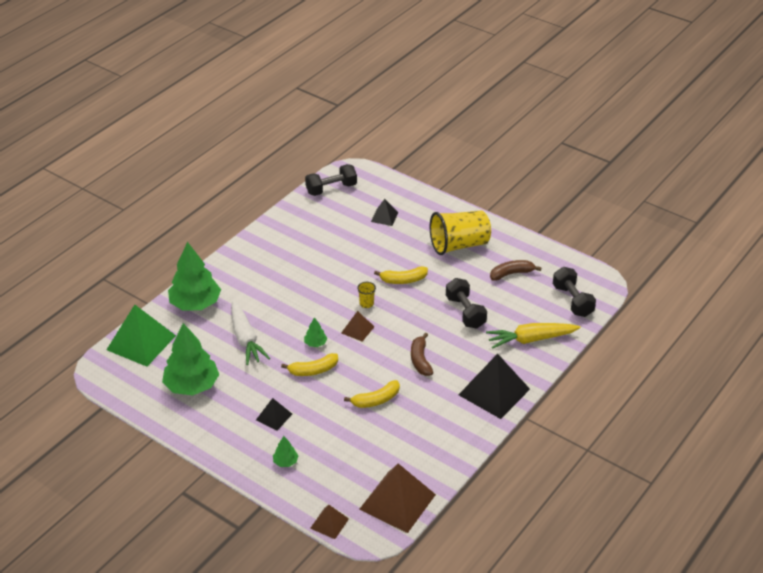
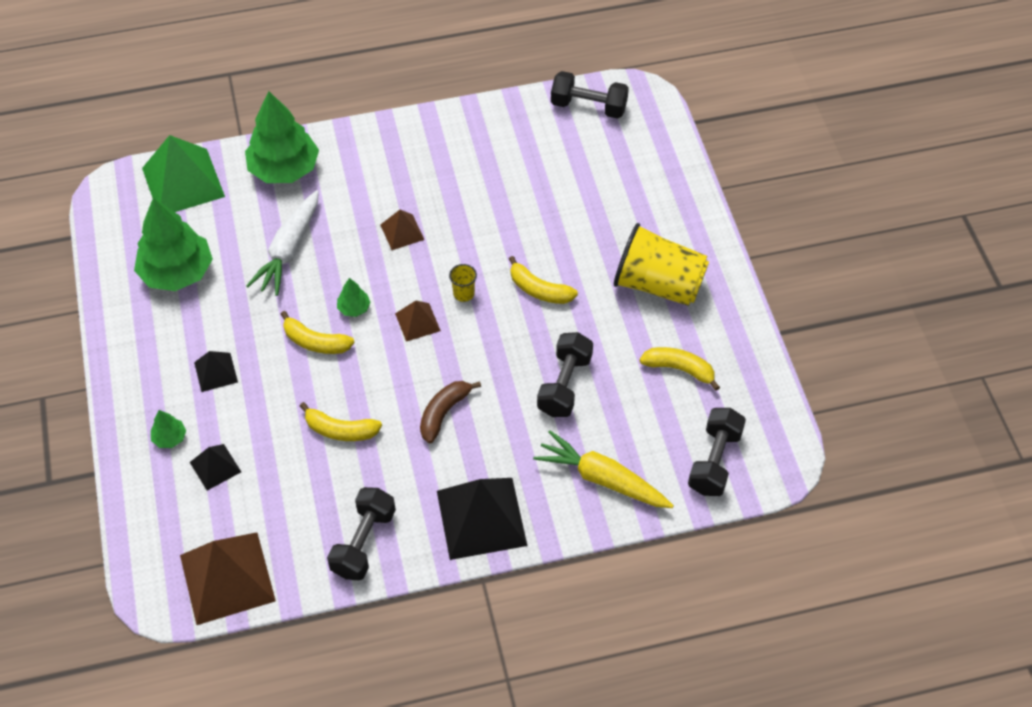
camera: 40 degrees right, 15 degrees up
(329, 523) = (134, 548): brown pyramid -> brown pyramid (402, 232)
(384, 217) = (610, 186): black pyramid -> black pyramid (215, 467)
(449, 440) = (363, 542): none -> black dumbbell
(511, 274) = (679, 369): brown banana -> yellow banana

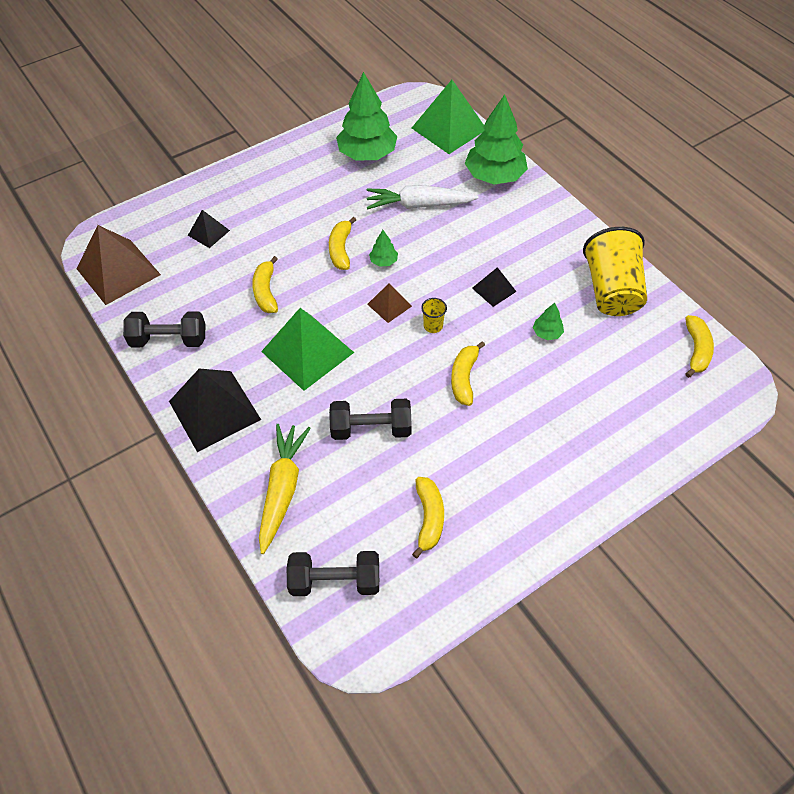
camera: 70 degrees right, 0 degrees up
(170, 438) = (224, 201): green tree -> green tree (547, 333)
(216, 372) = (290, 204): black pyramid -> black pyramid (494, 289)
(402, 232) = (474, 265): brown pyramid -> none
(444, 413) = (307, 351): brown banana -> green pyramid
(588, 106) = (696, 350): black dumbbell -> yellow banana
(658, 284) = (519, 471): yellow cup -> yellow cup (611, 290)

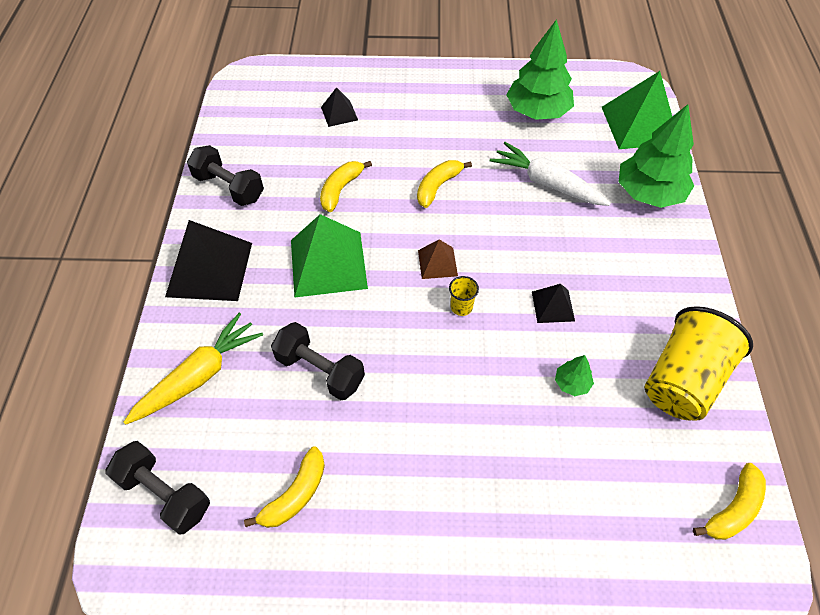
camera: 35 degrees right, 0 degrees up
(118, 271) = (242, 109): brown pyramid -> none
(383, 261) = (467, 218): green tree -> none
(464, 378) = (448, 377): yellow banana -> none

